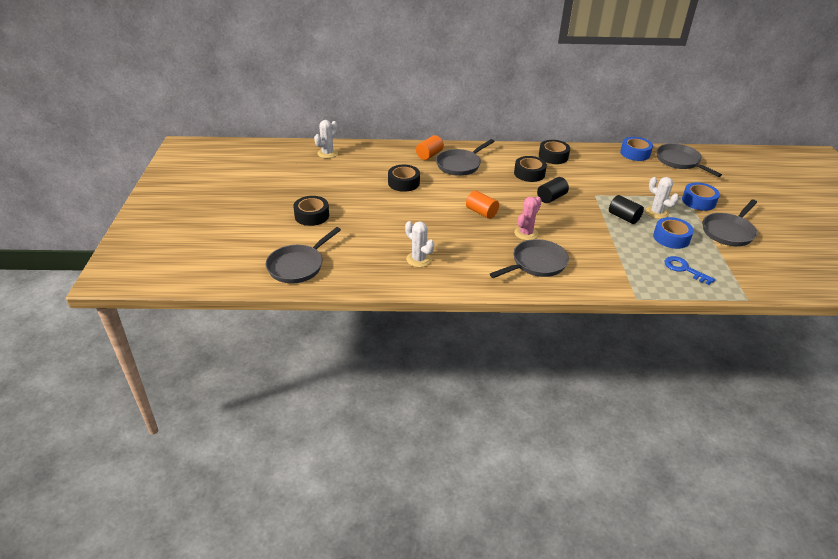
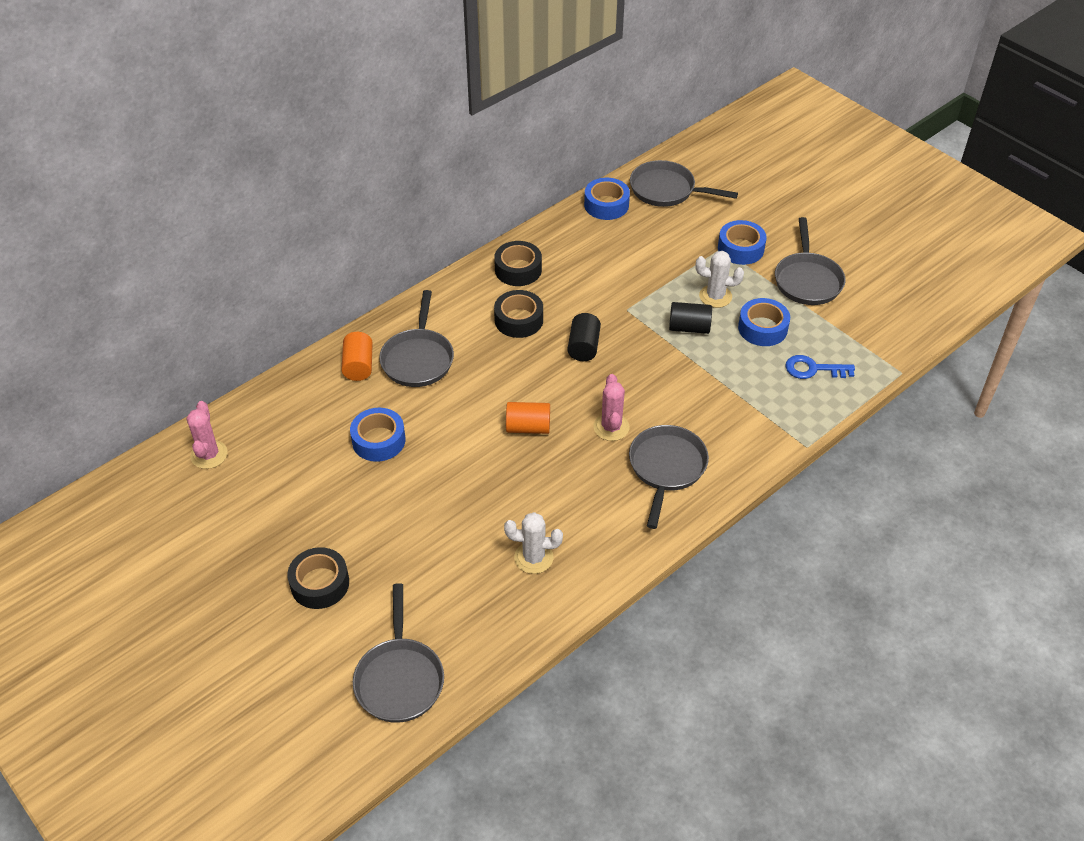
camera: 40 degrees left, 10 degrees up
(327, 153) = (209, 455): white cactus -> pink cactus
(403, 183) = (378, 440): black tape -> blue tape

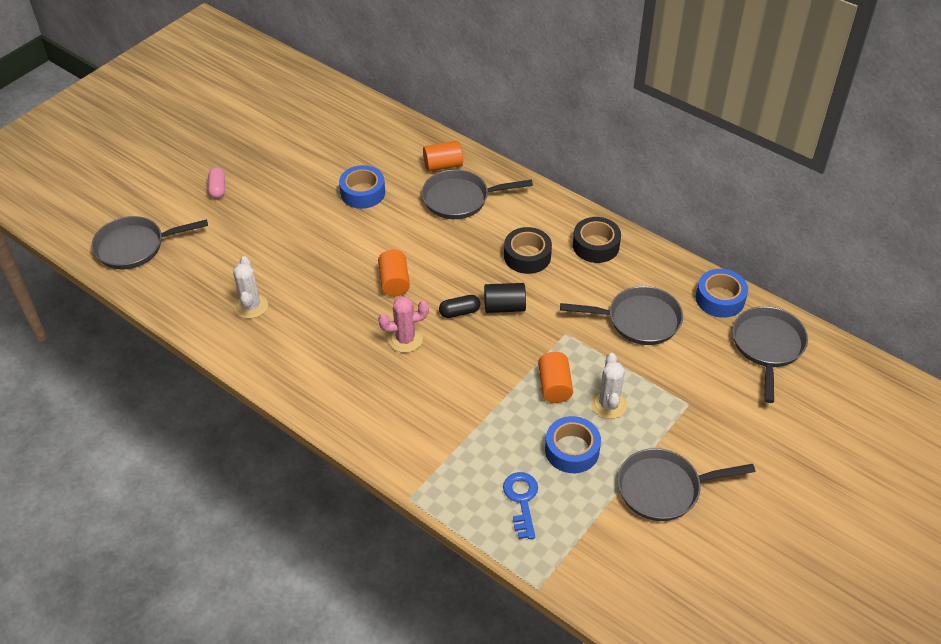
camera: 80 degrees right, 0 degrees up
(209, 455) = (333, 107): pink cactus -> none
(320, 584) = (218, 189): black tape -> pink capsule
(583, 381) = (459, 312): none -> black capsule
(666, 468) = (362, 385): grey pan -> grey pan (638, 320)
(689, 327) = (554, 386): black cylinder -> orange cylinder
(740, 248) = (694, 421): blue tape -> none

